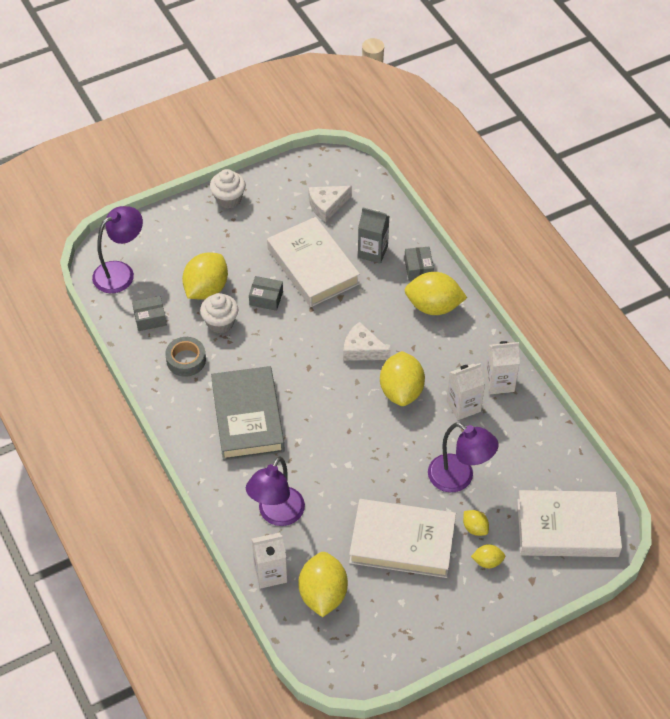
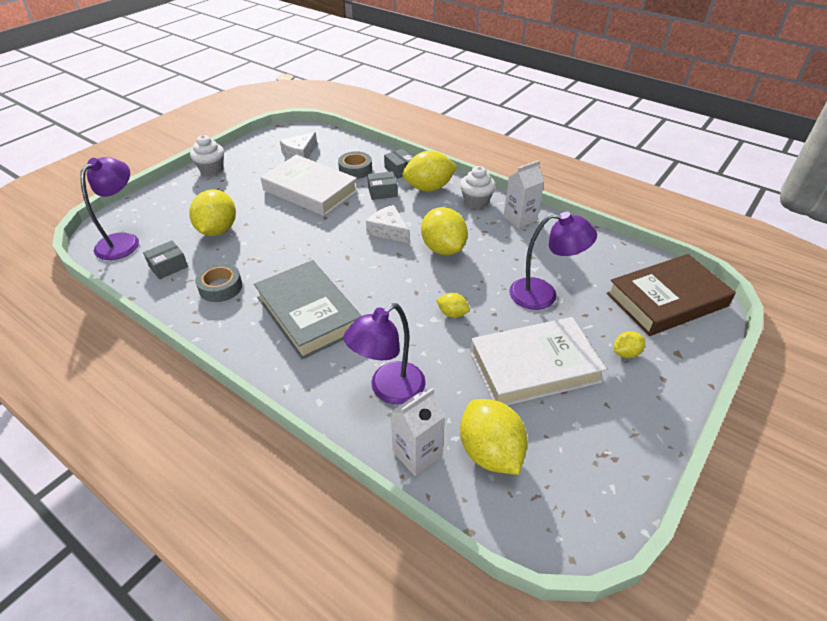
camera: 25 degrees left, 10 degrees down
(220, 323) = (243, 249): white cupcake -> white cupcake (476, 202)
(266, 298) = (279, 221): grey box -> grey box (382, 192)
(277, 514) = (389, 390): purple lamp -> purple lamp turned 45 degrees clockwise
(362, 349) = (388, 231): white cheese -> white cheese turned 45 degrees clockwise
(372, 252) = (355, 169): grey carton -> grey tape
(463, 406) = (504, 242): white carton -> none
(475, 528) = (590, 329): yellow lemon -> yellow lemon (452, 313)
(567, 528) = (666, 300): white book -> brown book

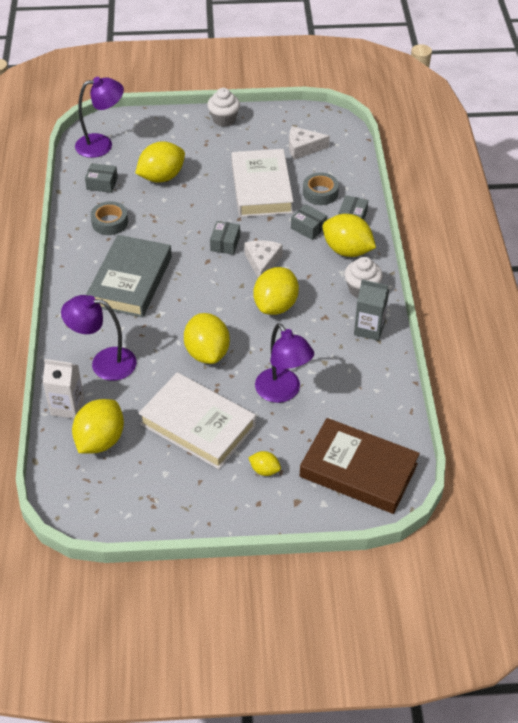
camera: 50 degrees right, 5 degrees up
(341, 238) = (225, 243): none -> grey box
(452, 313) = (207, 353): yellow lemon -> yellow lemon, size x2.03
(520, 219) = (369, 329): white carton -> grey carton

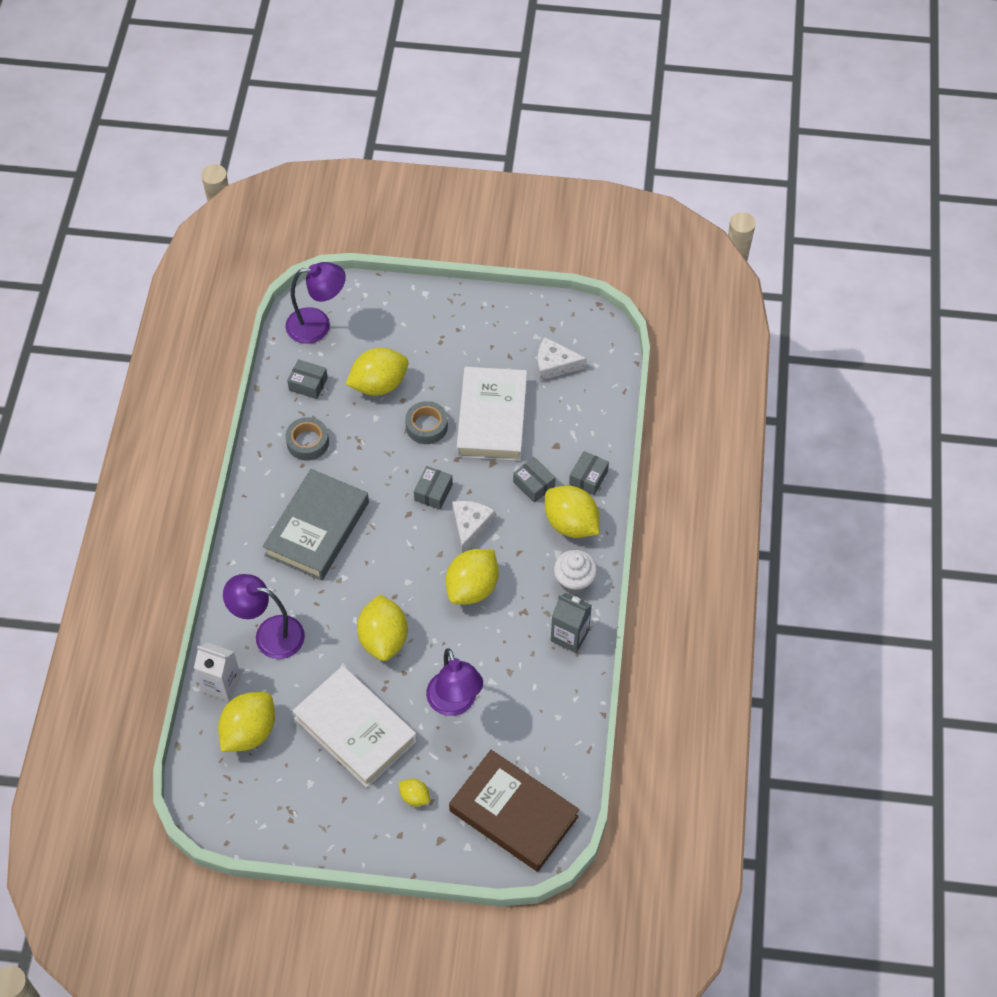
camera: 10 degrees right, 10 degrees up
(224, 119) = (469, 307): white cupcake -> none
(320, 193) = (559, 435): grey tape -> grey tape (426, 426)

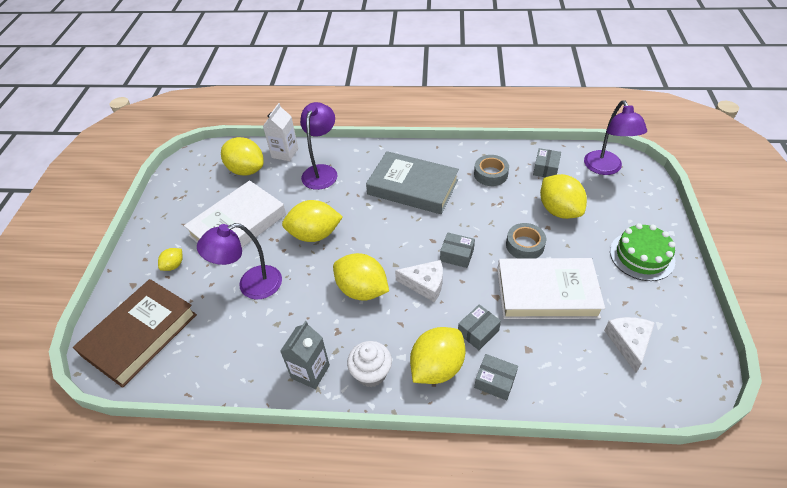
camera: 90 degrees right, 10 degrees down
(453, 327) = (642, 256): none -> green cake

